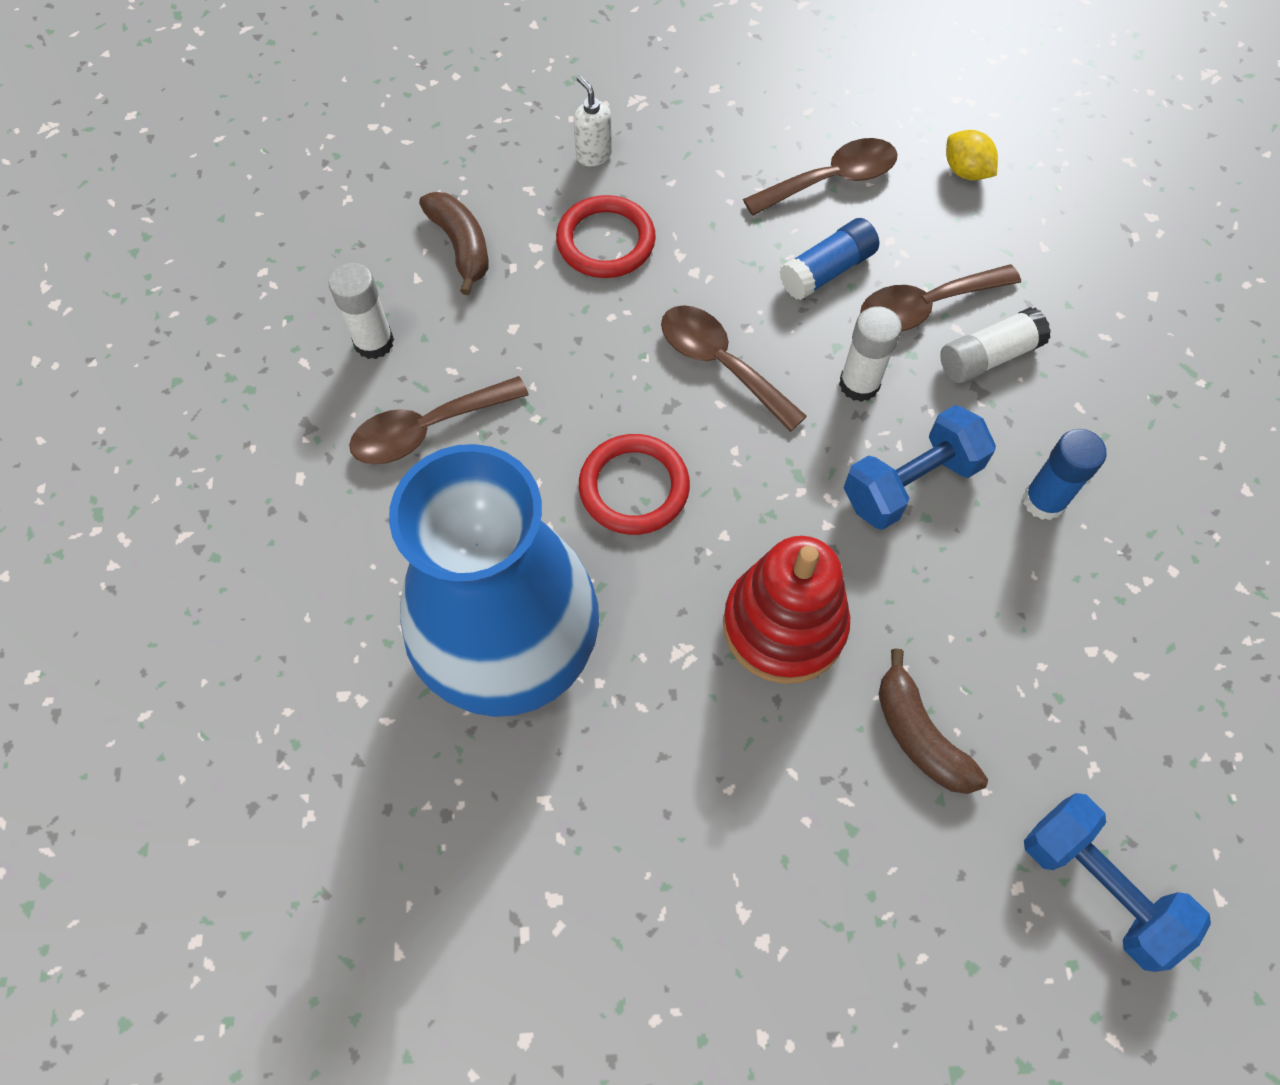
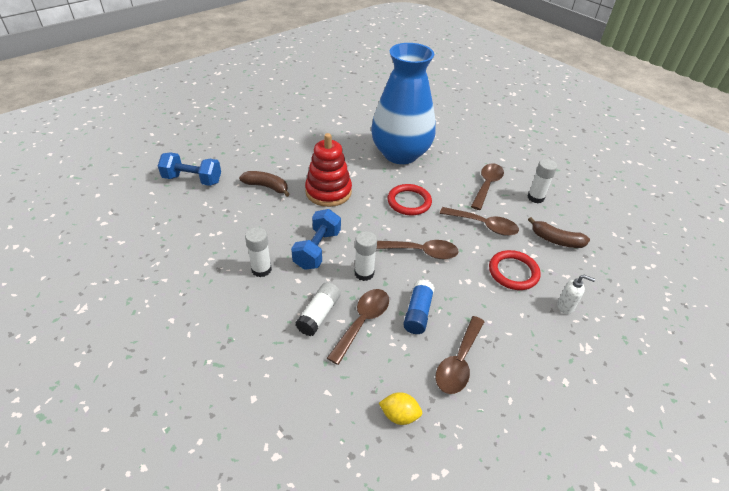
camera: 140 degrees right, 20 degrees down
(549, 346) = (484, 225): none -> brown spoon
(1044, 501) = (261, 269): blue glue stick -> white glue stick

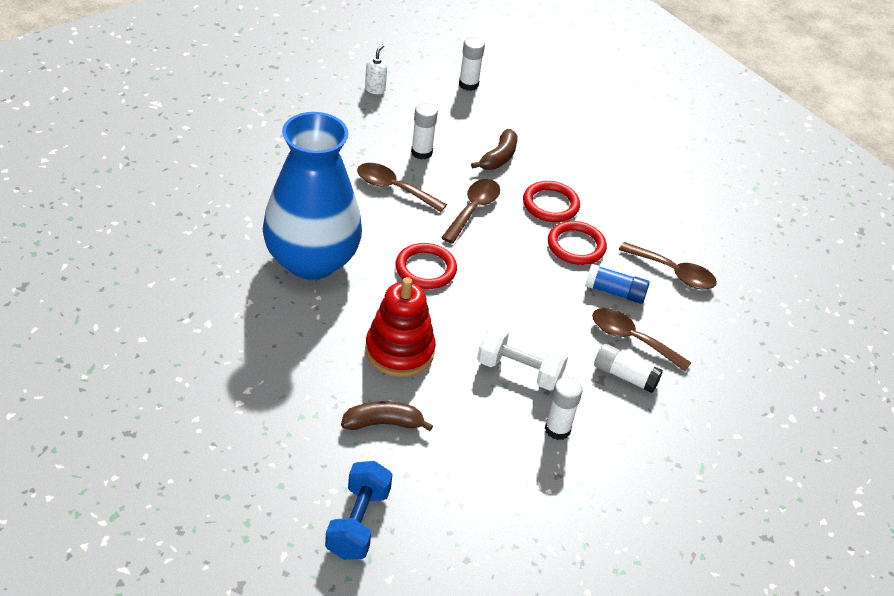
camera: 90 degrees left, 0 degrees up
(266, 187) = (383, 423): brown banana -> brown banana turned 60 degrees clockwise
(317, 249) = (519, 371): blue dumbbell -> white dumbbell
(364, 273) = (559, 330): white glue stick -> white glue stick (468, 84)
(399, 415) = (737, 325): yellow lemon -> none
(422, 252) = (521, 273): brown spoon -> none
(467, 288) = (576, 246): none -> red ring
(565, 306) = (596, 180): white soap dispenser -> white soap dispenser (375, 89)

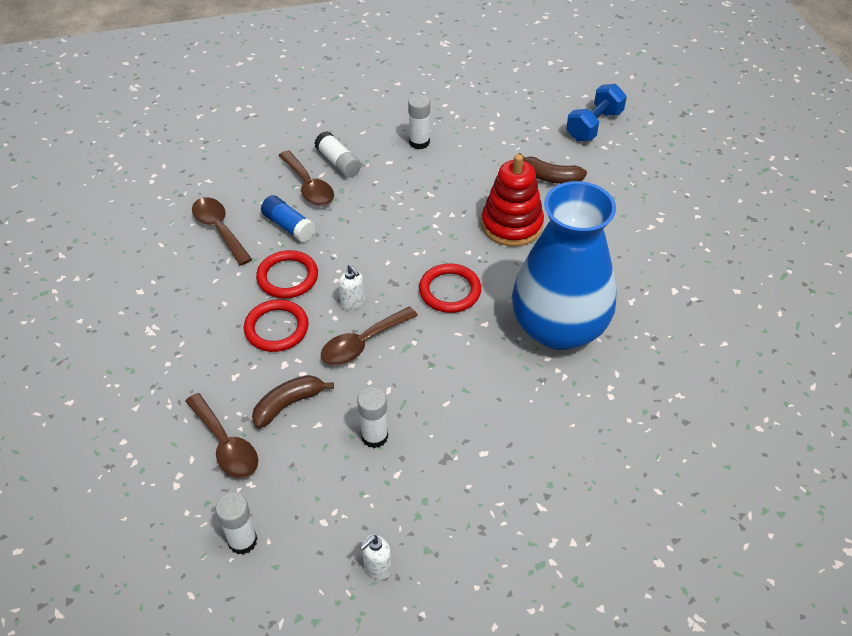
camera: 150 degrees left, 5 degrees up
(393, 188) = (434, 393): brown spoon -> brown spoon (226, 445)
(504, 238) = (352, 302): none -> white soap dispenser
(519, 371) = (420, 186): white dumbbell -> none

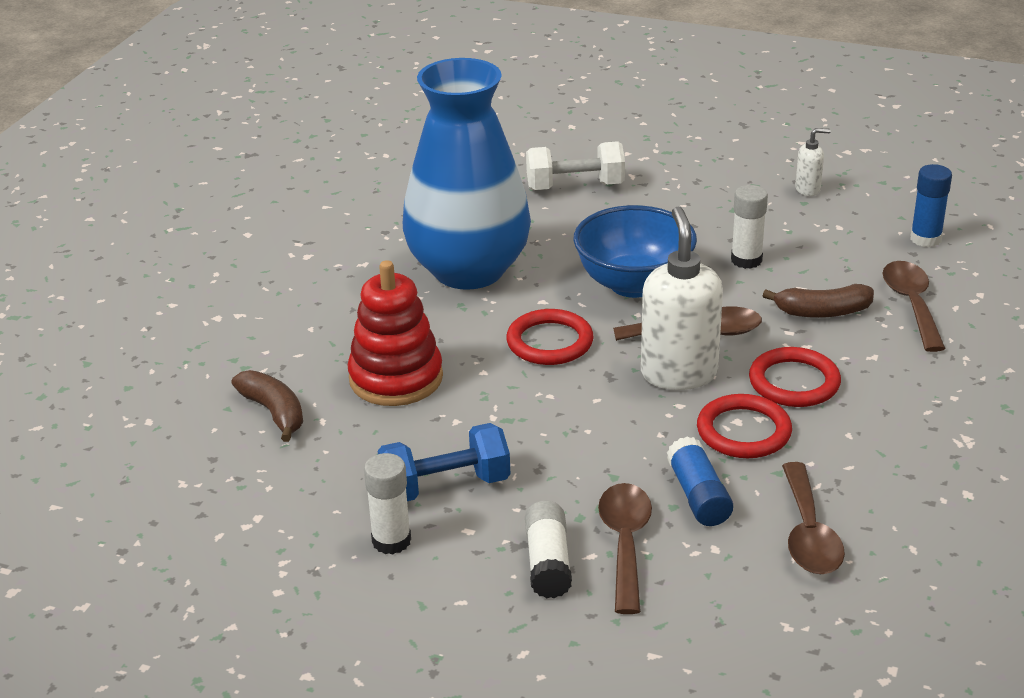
camera: 145 degrees left, 15 degrees down
(242, 541) = (925, 239): white glue stick -> blue glue stick
(352, 302) = (678, 373): white soap dispenser -> white soap dispenser, size x2.15
(438, 369) = (633, 284): none -> blue bowl
(572, 464) = (575, 187): none -> white dumbbell
(594, 125) = (116, 454): blue dumbbell -> blue dumbbell (445, 486)

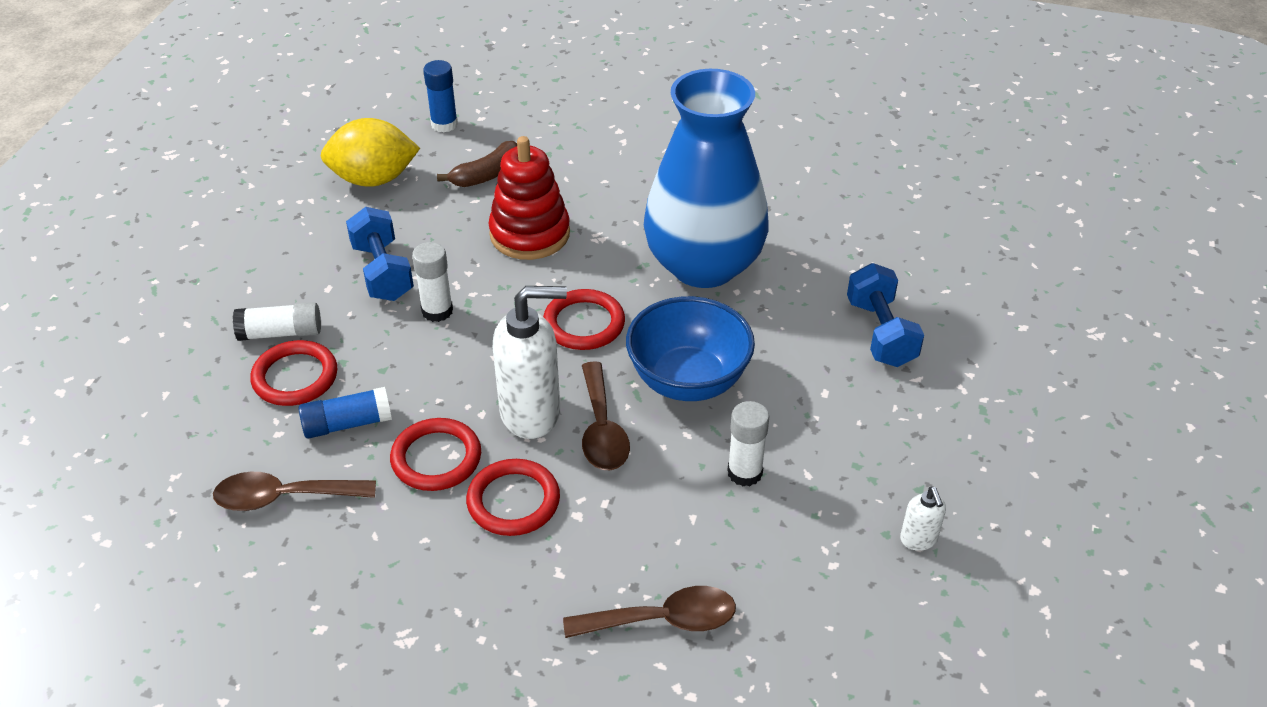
camera: 85 degrees right, 10 degrees up
(254, 506) = (374, 179): none -> yellow lemon
(391, 541) = (322, 249): white glue stick -> white glue stick (437, 311)
(575, 187) = (880, 333): white dumbbell -> blue dumbbell
(625, 543) = (295, 377): brown spoon -> red ring
(822, 312) = (643, 534): brown banana -> none
(925, 239) = (815, 653): blue glue stick -> blue glue stick (444, 124)

